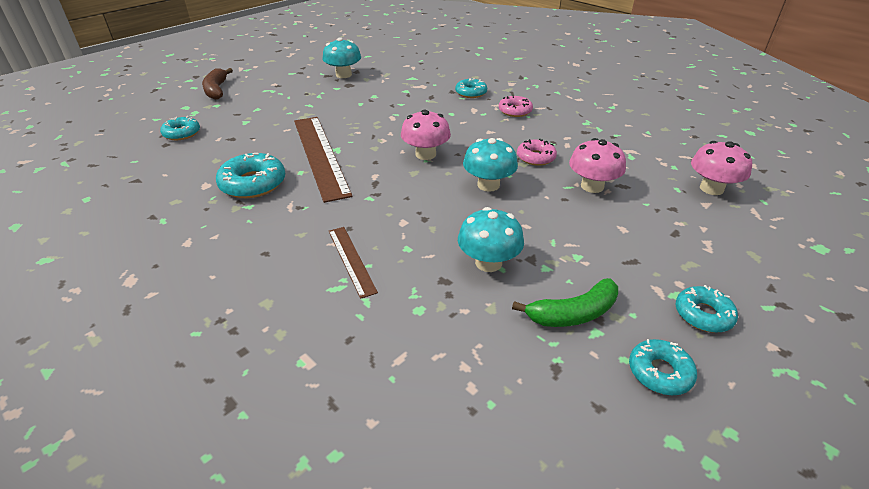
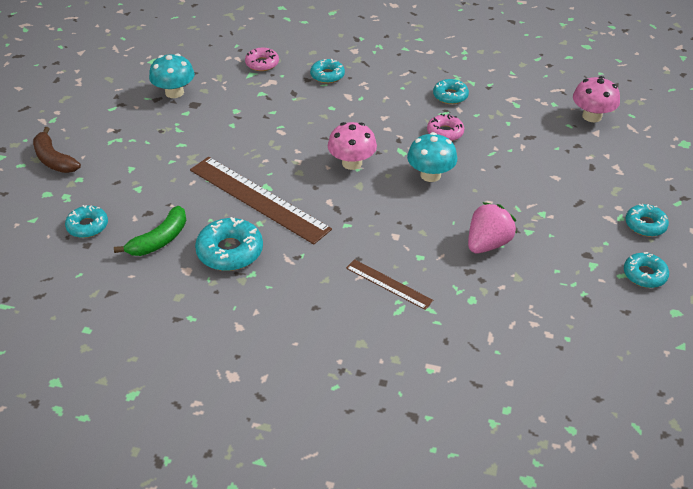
camera: 30 degrees left, 5 degrees up
(488, 262) = (487, 244): turquoise mushroom -> pink strawberry
(515, 111) = (386, 85): pink donut -> pink donut (262, 63)
(568, 133) = (450, 96): none -> turquoise donut
(573, 314) = (571, 258): green banana -> green banana (160, 240)
(592, 186) = (508, 146): pink mushroom -> none

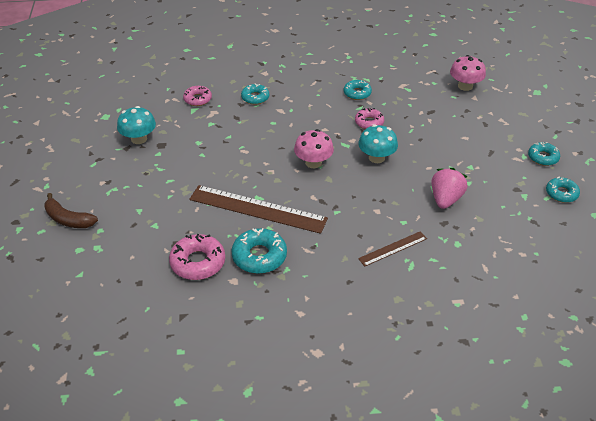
camera: 20 degrees left, 0 degrees up
(87, 226) = (131, 267): turquoise donut -> none
(160, 240) = (198, 262): green banana -> pink donut
(388, 284) = (393, 248): brown ruler -> brown ruler turned 45 degrees counterclockwise

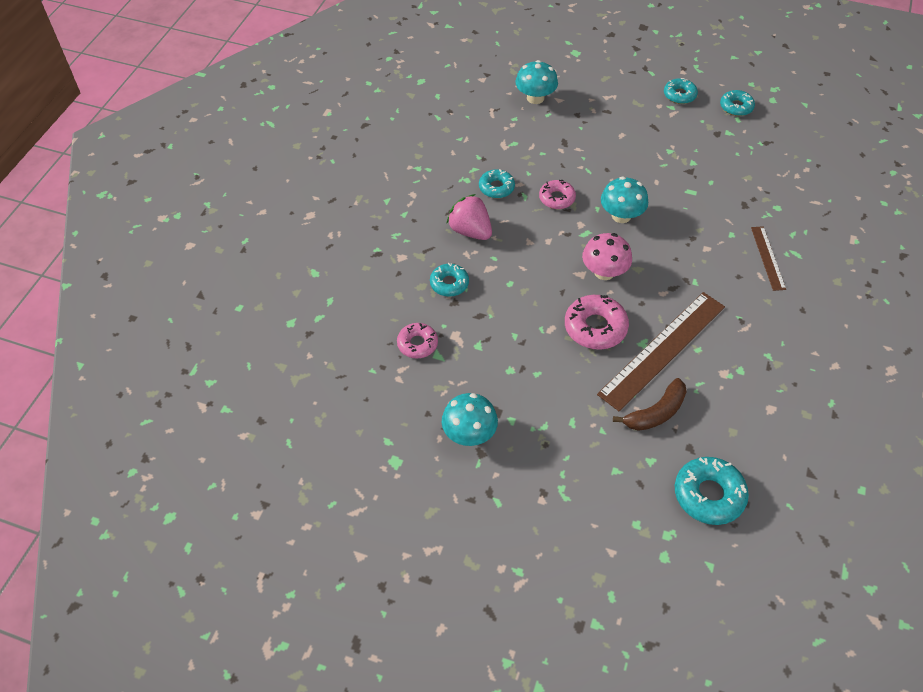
camera: 65 degrees left, 10 degrees up
(68, 219) = (601, 557): brown banana -> brown banana (656, 413)
(198, 262) = (731, 434): pink donut -> pink donut (595, 327)
(259, 256) = (741, 373): turquoise donut -> turquoise donut (709, 495)
(445, 199) = (711, 189): pink strawberry -> pink strawberry (470, 231)
(465, 86) = (535, 98): pink mushroom -> turquoise mushroom

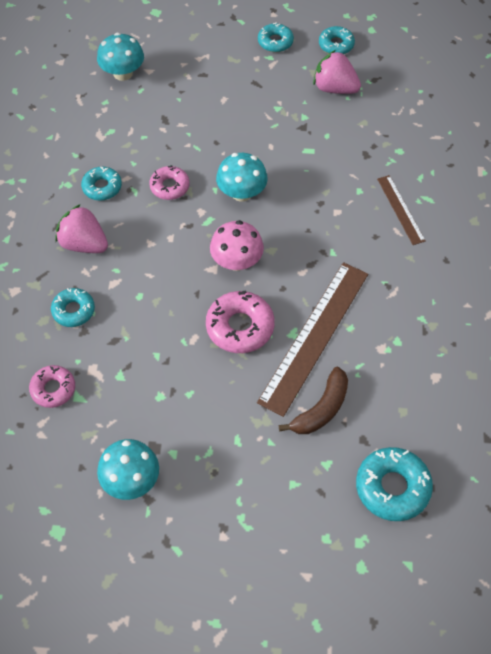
camera: 15 degrees left, 5 degrees up
(727, 143) = (335, 88): none -> pink strawberry

